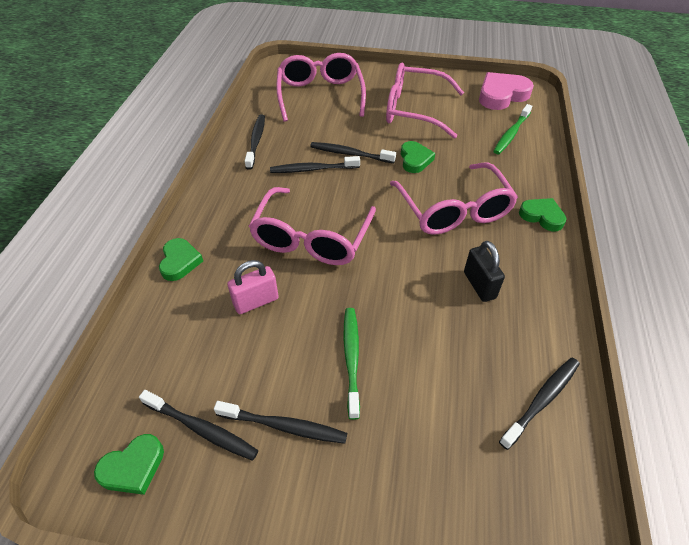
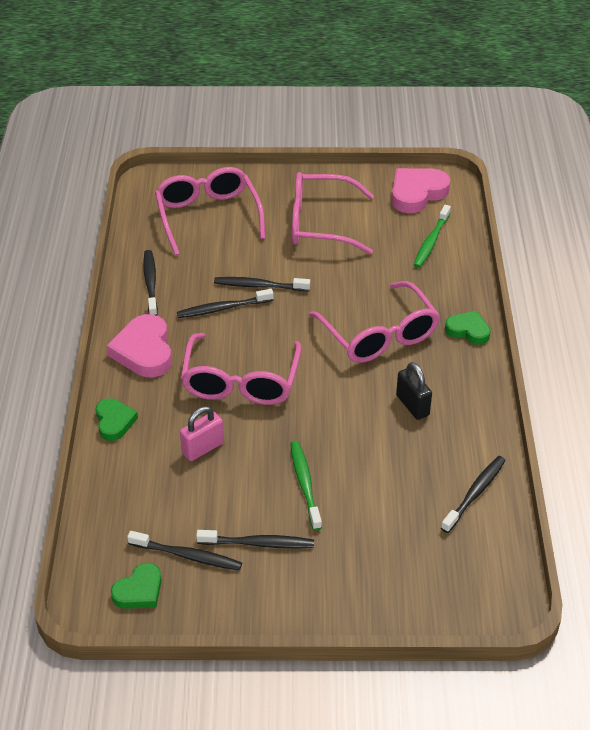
camera: 10 degrees left, 5 degrees down
(231, 198) = (144, 351): none -> pink heart
(415, 160) = (331, 284): green heart -> none

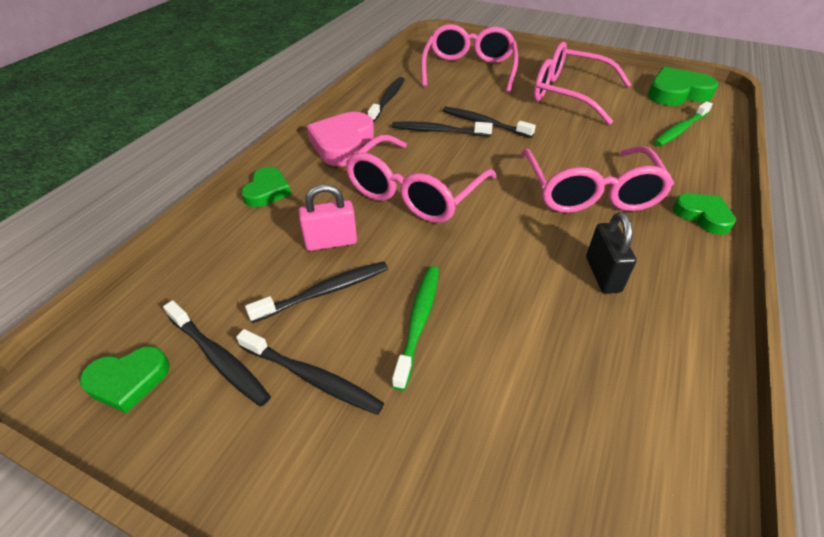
camera: 25 degrees right, 0 degrees up
(417, 193) = (676, 93): pink heart -> green heart
(475, 493) = (659, 427): black toothbrush -> black toothbrush (325, 292)

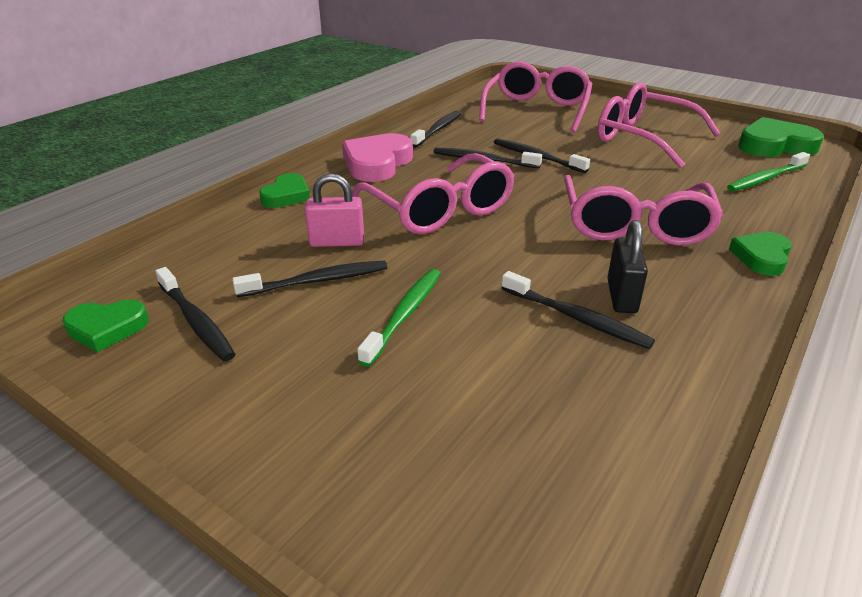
camera: 10 degrees right, 10 degrees down
(312, 378) = (281, 346): black toothbrush -> black toothbrush (576, 318)
(415, 192) = (439, 209): pink glasses -> pink glasses turned 75 degrees counterclockwise
(703, 216) = (761, 257): green heart -> green heart turned 120 degrees counterclockwise

